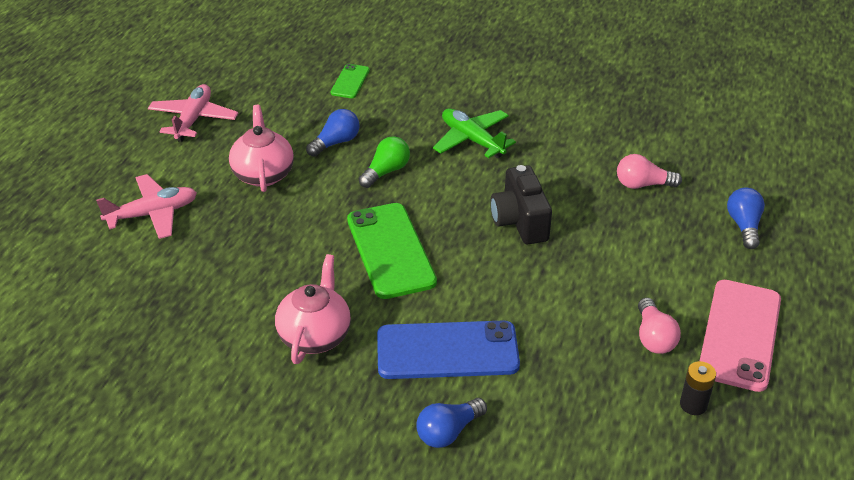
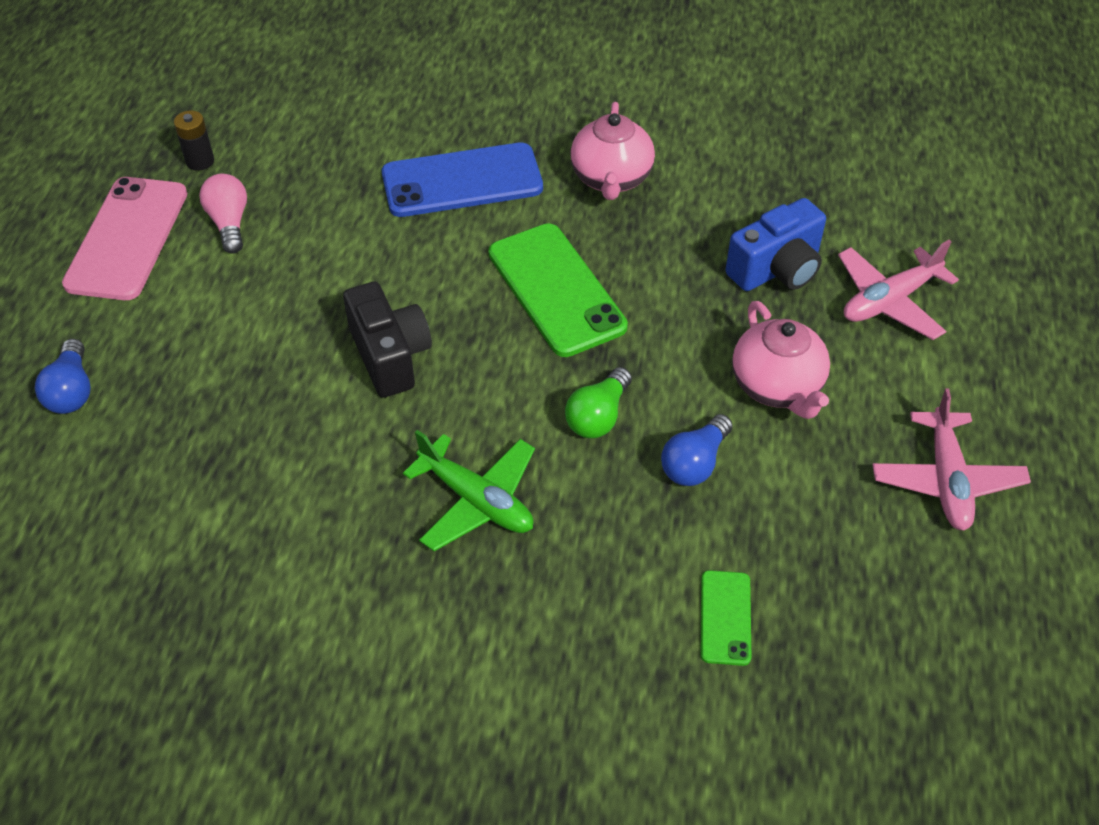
camera: 170 degrees right, 10 degrees up
(219, 244) = (776, 269): none -> blue camera
(448, 432) = (448, 110): blue light bulb -> none
(643, 184) = (205, 446): pink light bulb -> none

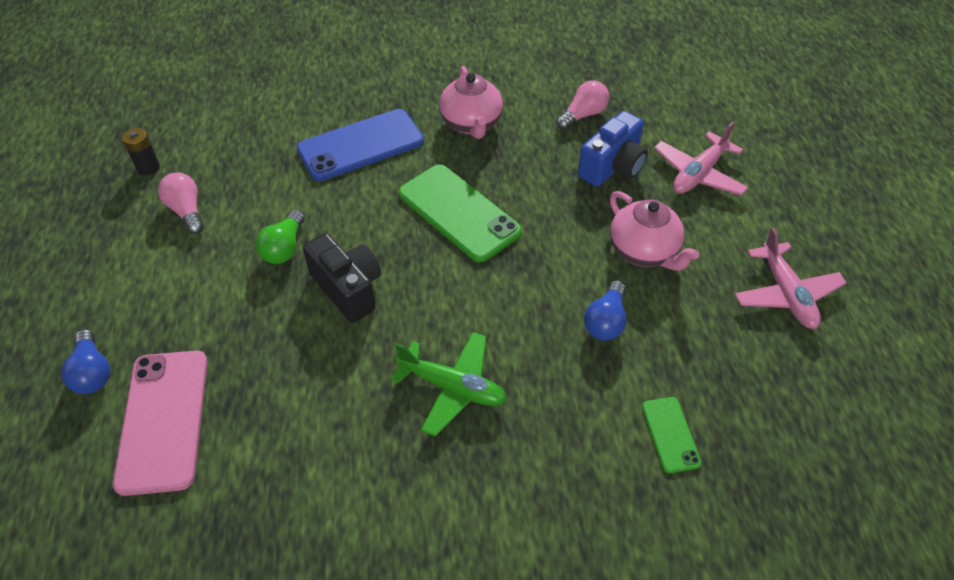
camera: 15 degrees left, 0 degrees up
(127, 238) = (105, 239): pink phone -> pink phone (163, 420)
(598, 416) = (522, 301): green light bulb -> green light bulb (284, 248)
(762, 194) = (583, 115): none -> pink light bulb

